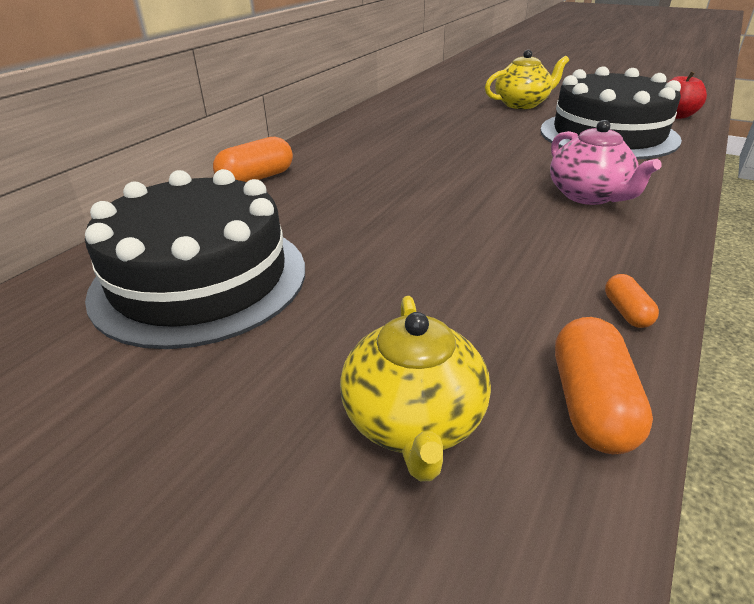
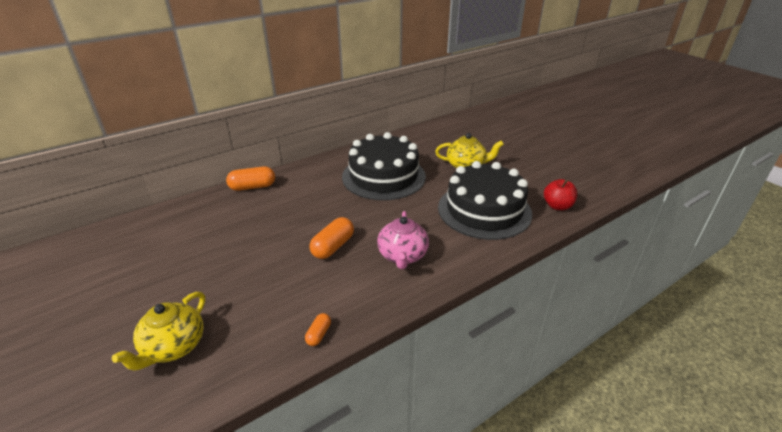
camera: 25 degrees right, 0 degrees up
(200, 279) = (170, 244): black cake -> black cake (383, 176)
(591, 404) = (243, 370): orange capsule -> orange capsule (333, 247)

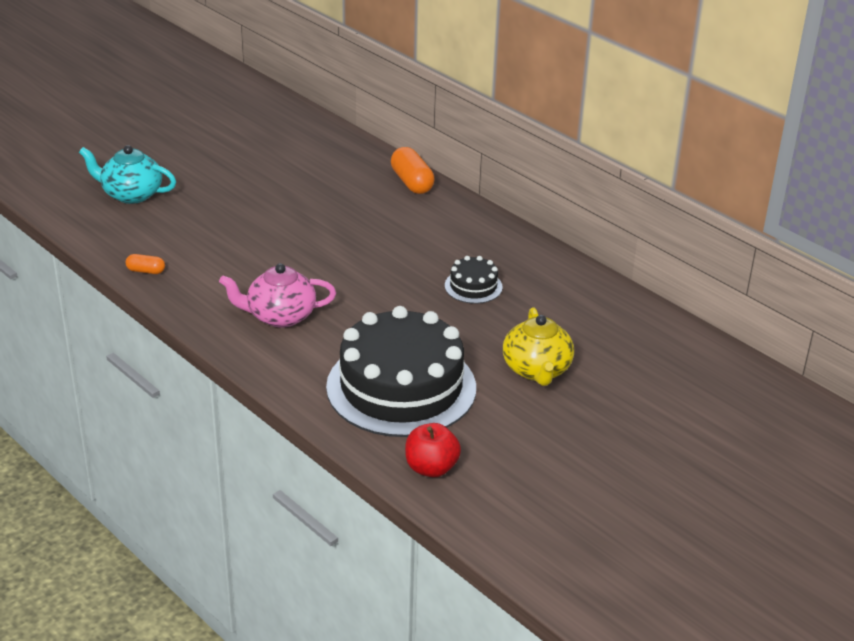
camera: 80 degrees right, 0 degrees up
(173, 347) = (131, 194): yellow teapot -> turquoise teapot
(333, 247) = (291, 262): orange capsule -> none
(383, 176) = (473, 286): black cake -> black cake, size x0.43

